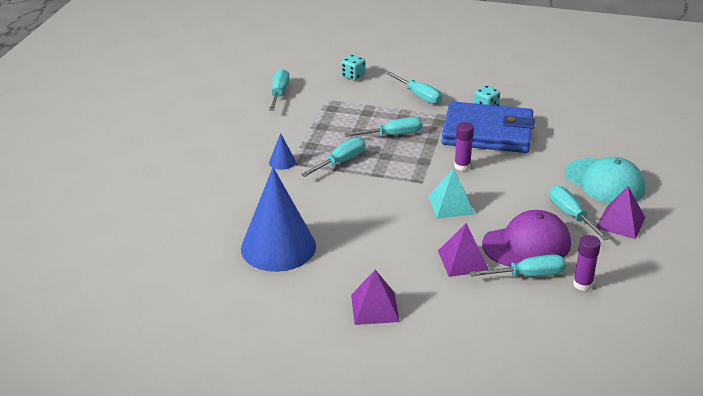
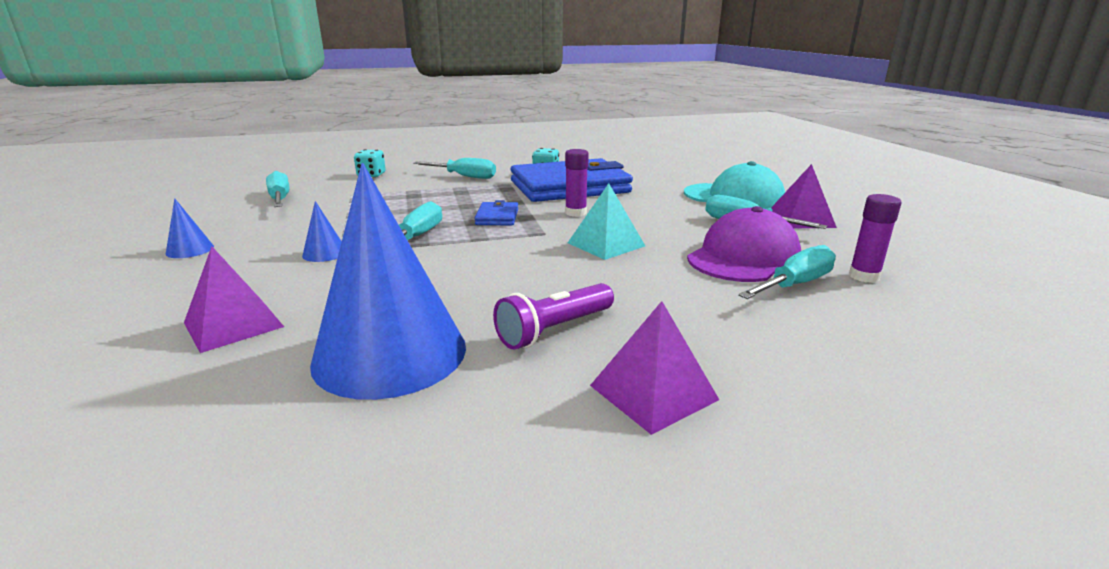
camera: 30 degrees left, 10 degrees down
(214, 137) = (190, 250): none -> blue cone
(362, 259) = (555, 330): none -> purple flashlight
(393, 135) = (464, 205): turquoise screwdriver -> none
(405, 155) = (497, 217): none -> blue wallet
(463, 260) = (697, 291): purple pyramid -> purple pyramid (233, 324)

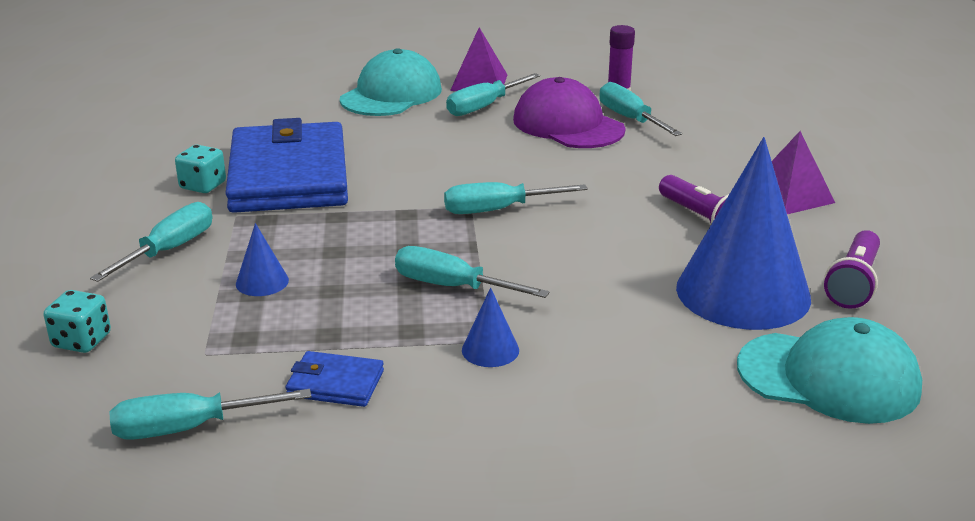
camera: 80 degrees left, 5 degrees up
(190, 250) = (439, 473): blue cone -> blue cone (262, 282)
(194, 405) = (828, 377): none -> turquoise cap
(233, 324) = (686, 385): purple pyramid -> none
(402, 438) = (854, 283): none -> purple flashlight
(497, 217) = (396, 231): blue wallet -> blue wallet (335, 383)
(542, 242) = (498, 210): none -> turquoise screwdriver
(575, 213) = (404, 183): purple glue stick -> none
(606, 244) = (516, 178): turquoise pyramid -> none

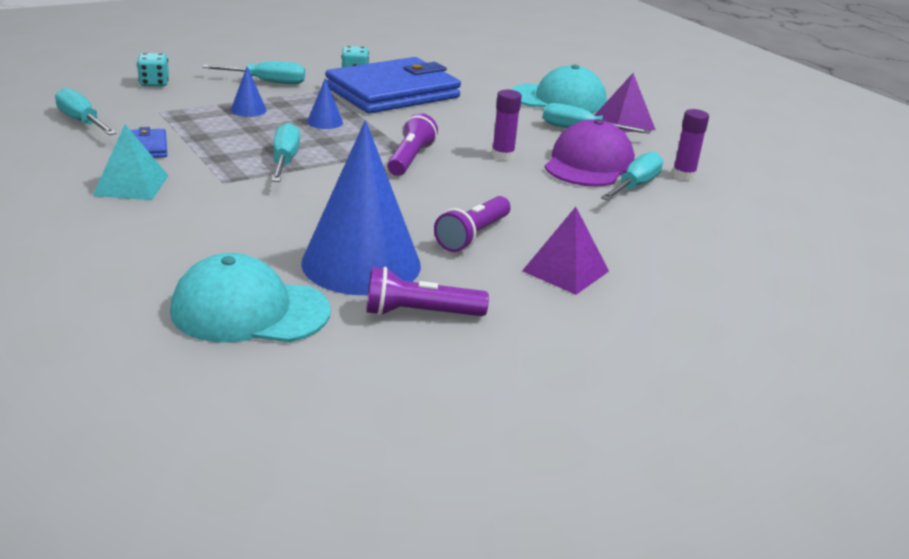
camera: 60 degrees right, 0 degrees up
(460, 412) = (131, 185): none -> turquoise pyramid
(490, 350) = (210, 183): blue cone -> blue cone (325, 122)
(498, 210) = (410, 159): turquoise screwdriver -> purple flashlight
(521, 159) = (503, 155): none -> purple glue stick
(828, 377) = (249, 311): turquoise cap -> turquoise cap turned 105 degrees clockwise

